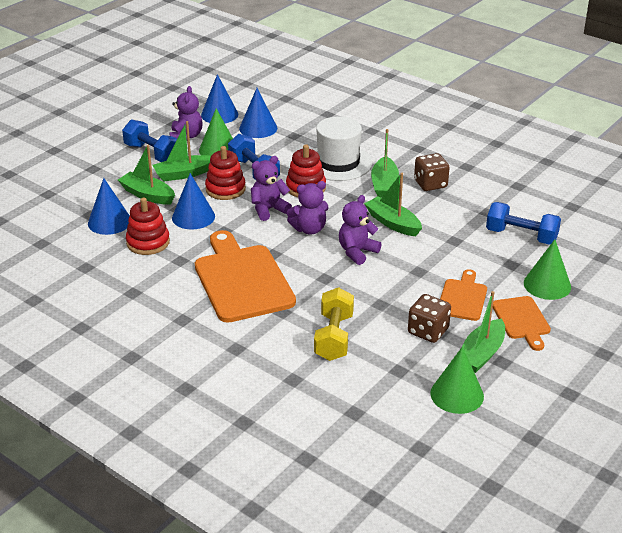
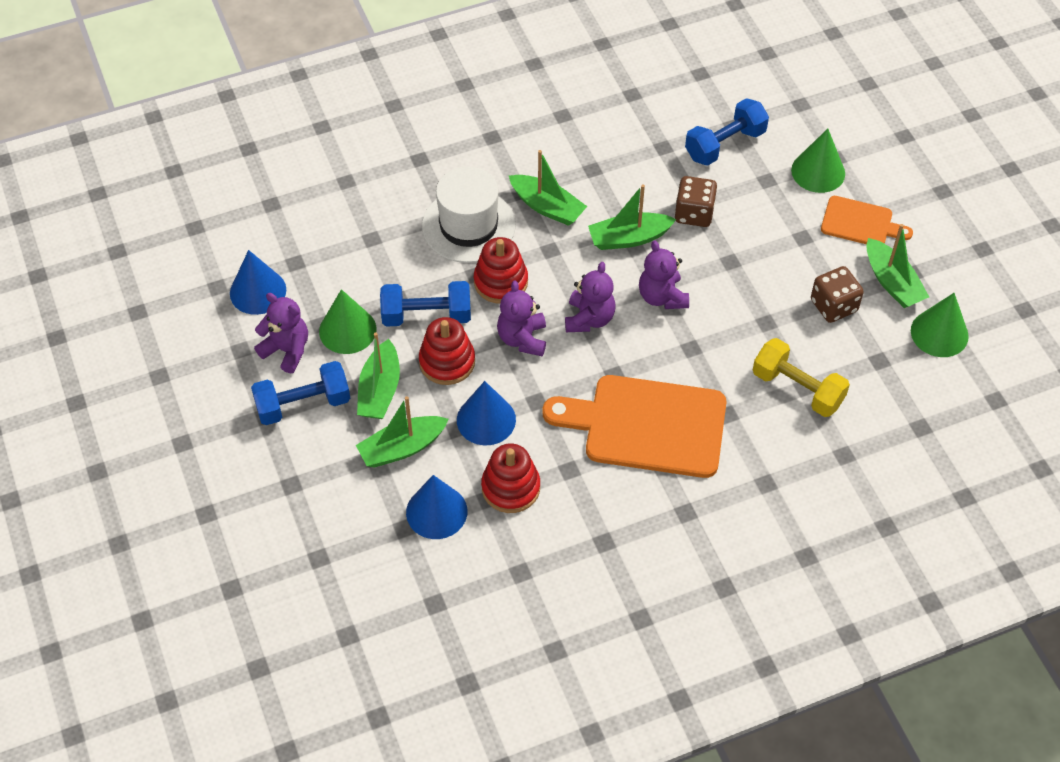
camera: 60 degrees left, 20 degrees up
(258, 128) = (326, 266): blue cone -> none
(430, 184) = (575, 165): brown dice -> brown dice (694, 213)
(463, 298) = (798, 249): orange cutting board -> none

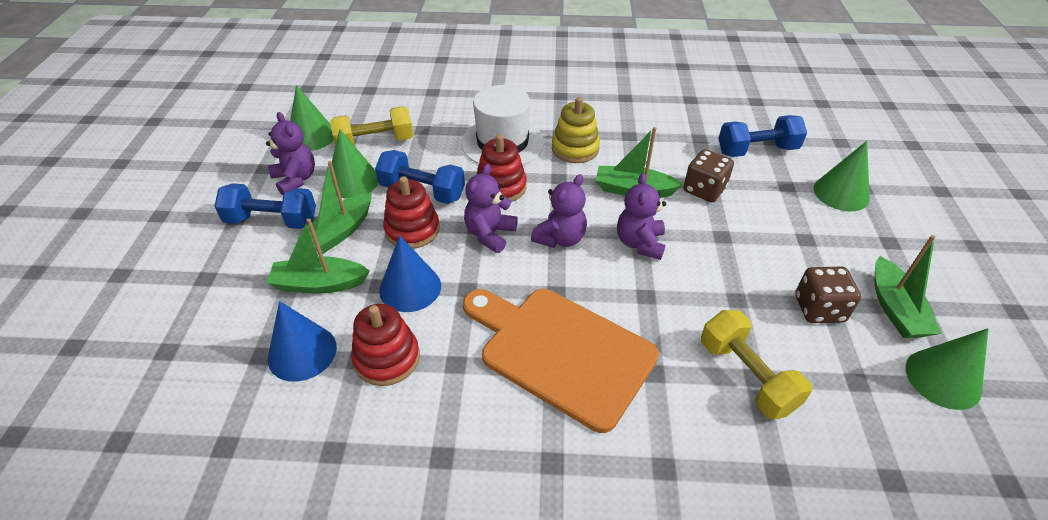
camera: 25 degrees right, 10 degrees down
(258, 291) = (311, 136): blue cone -> green cone
(334, 274) = (375, 143): none -> yellow dumbbell
(547, 207) = (575, 149): green boat -> yellow stacking toy
(860, 223) = (873, 245): orange cutting board -> none

